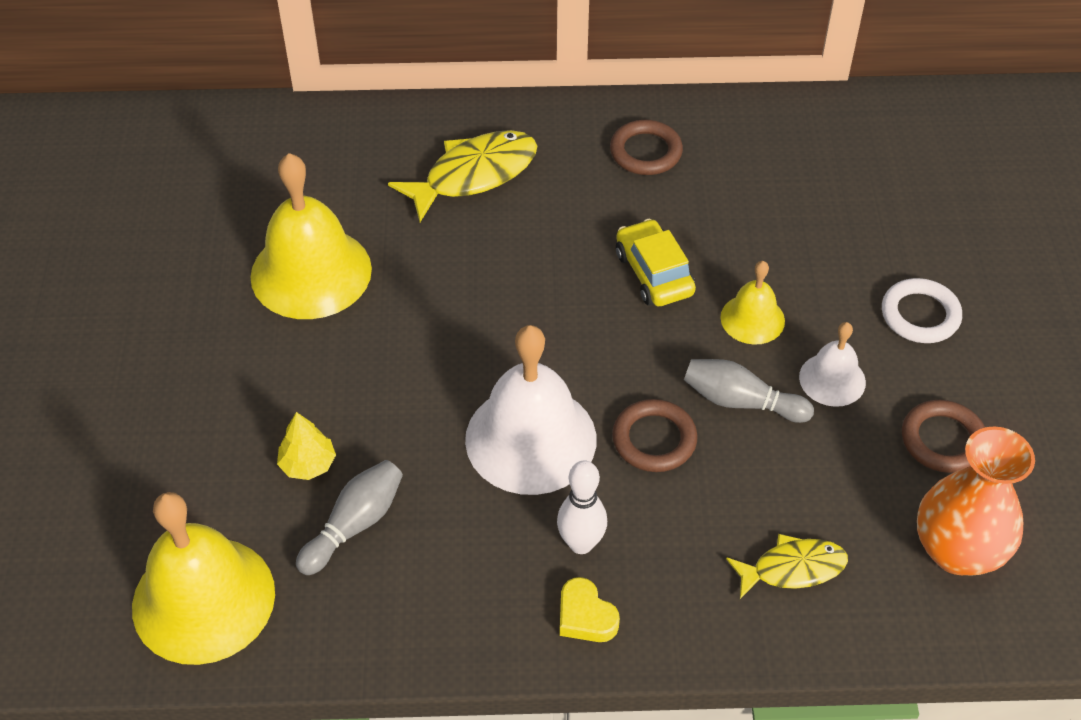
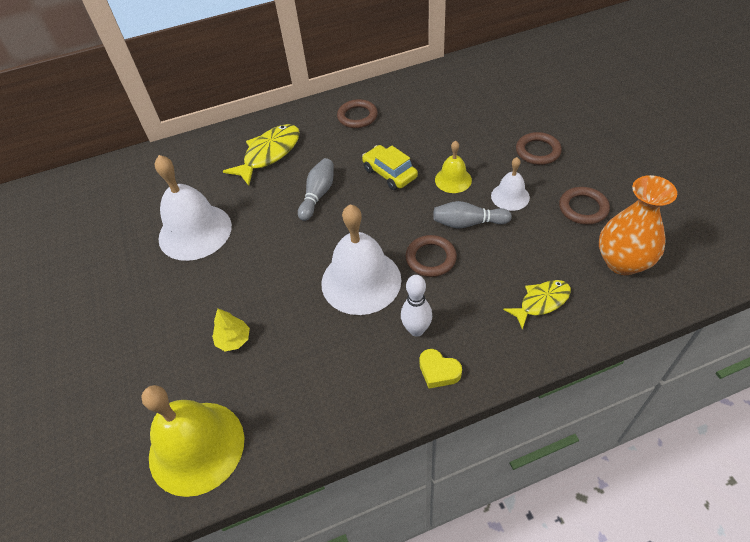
camera: 15 degrees left, 0 degrees up
(311, 272) = (195, 231): yellow bell -> white bell
(354, 525) = (276, 366): grey bowling pin -> grey bowling pin (318, 195)
(920, 315) = (537, 151): white ring -> brown ring

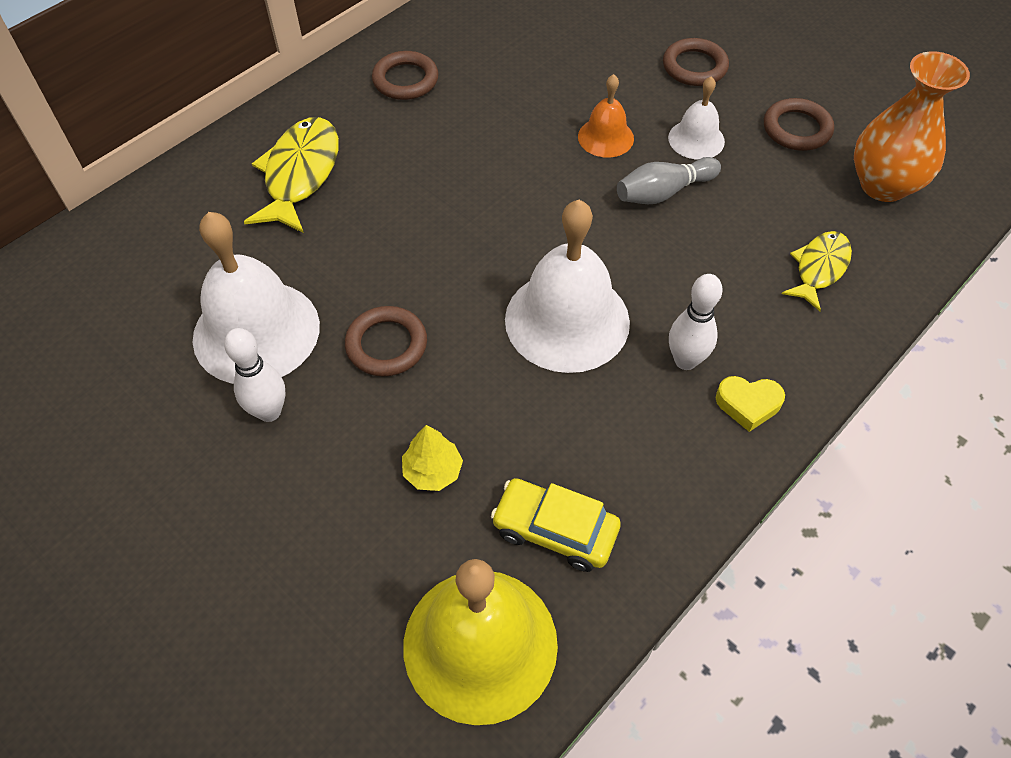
camera: 30 degrees left, 5 degrees up
(174, 276) = (269, 412): none -> white bowling pin
(318, 195) = (421, 215): grey bowling pin -> none
(390, 173) = (509, 153): yellow car -> yellow car (555, 530)
(430, 258) = (643, 257): brown ring -> brown ring (386, 345)
(453, 180) = (605, 137): yellow bell -> orange bell

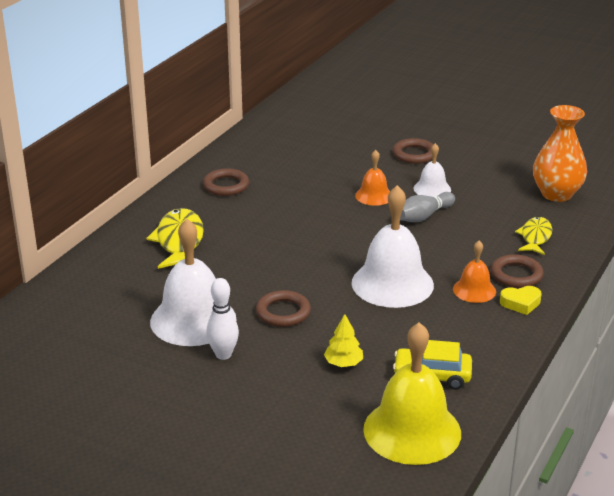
camera: 15 degrees left, 25 degrees down
(685, 360) = (474, 290): white bowling pin -> orange bell
(796, 129) = (492, 175): brown ring -> brown ring (516, 275)

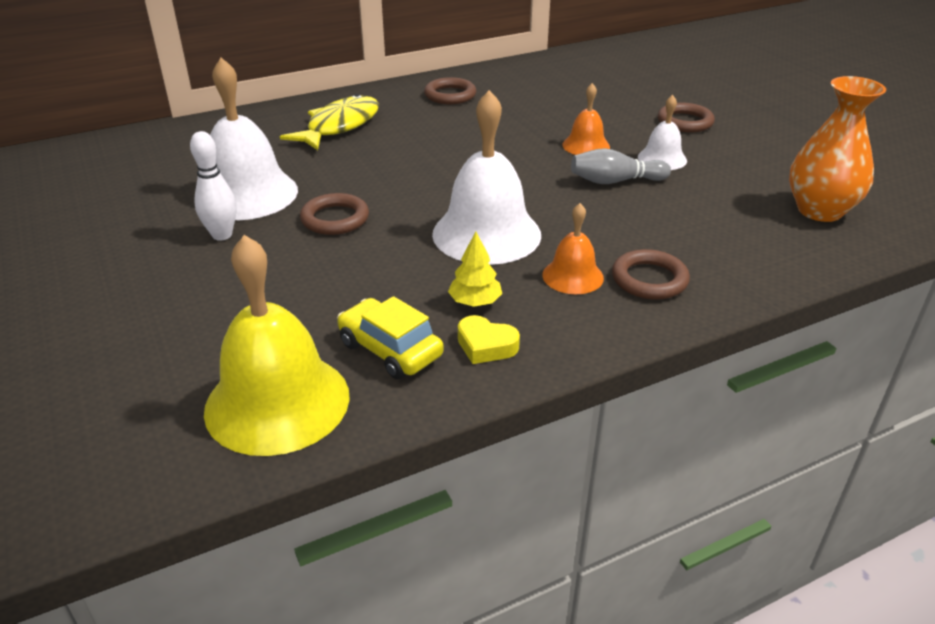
camera: 35 degrees right, 5 degrees up
(343, 363) = (317, 293): yellow tree -> yellow tree (475, 302)
(520, 303) = (613, 313): yellow heart -> yellow heart (486, 345)
(535, 237) = (730, 247): yellow fish -> none

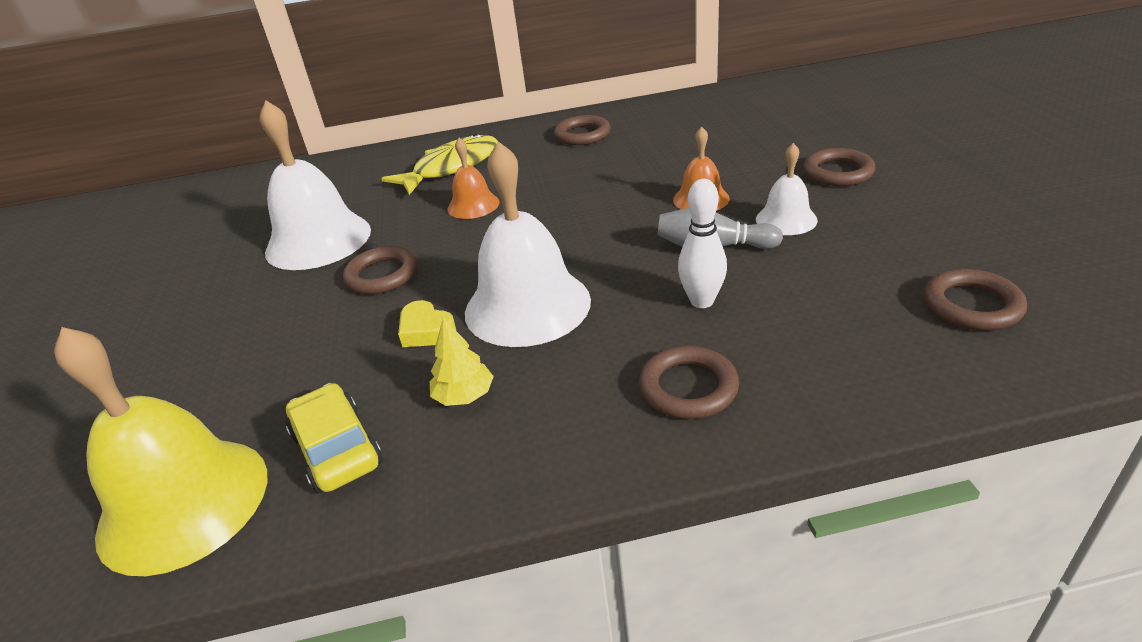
camera: 20 degrees right, 0 degrees up
(222, 235) = (266, 286): white bowling pin -> white bowling pin (702, 301)
(486, 345) = (442, 459): yellow heart -> yellow heart (426, 331)
(572, 276) = (595, 372): orange bell -> orange bell (473, 205)
(819, 211) = (972, 305): orange vase -> brown ring

